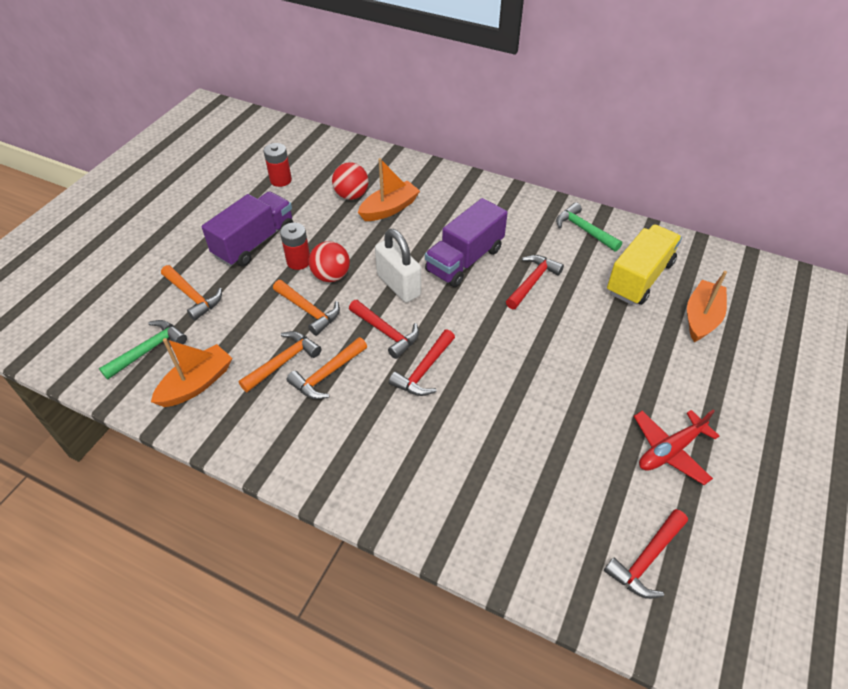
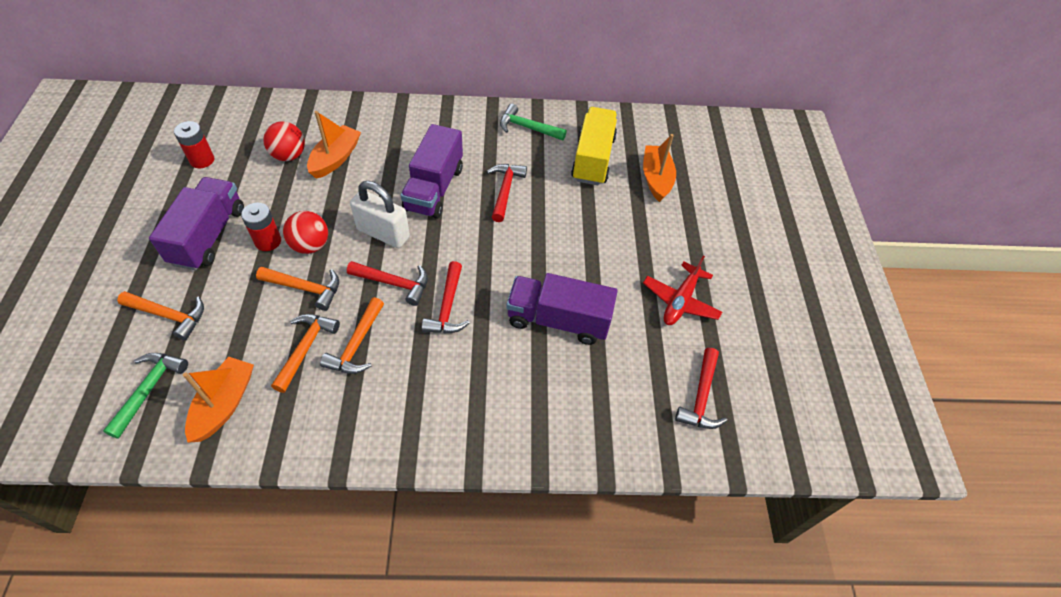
camera: 30 degrees left, 5 degrees up
(526, 421) = (558, 320): none -> purple truck

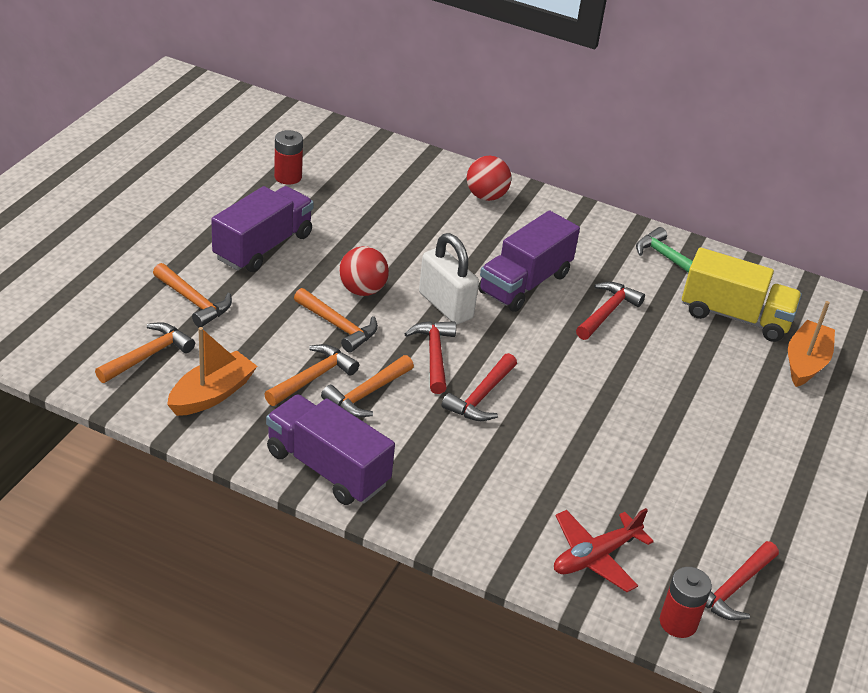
camera: 25 degrees right, 15 degrees down
(149, 389) = (148, 355): green hammer -> orange hammer
(268, 241) = (320, 271): red battery -> red battery (678, 622)
(289, 155) = (380, 201): red ball -> red ball (486, 196)
(335, 158) = (429, 220): orange boat -> none
(394, 283) = (434, 355): red hammer -> red hammer turned 135 degrees counterclockwise
(558, 320) = (601, 454): purple truck -> purple truck (327, 468)
(593, 159) = (735, 316): yellow truck -> yellow truck turned 75 degrees clockwise
(680, 301) = (763, 491): red plane -> red plane (595, 557)

